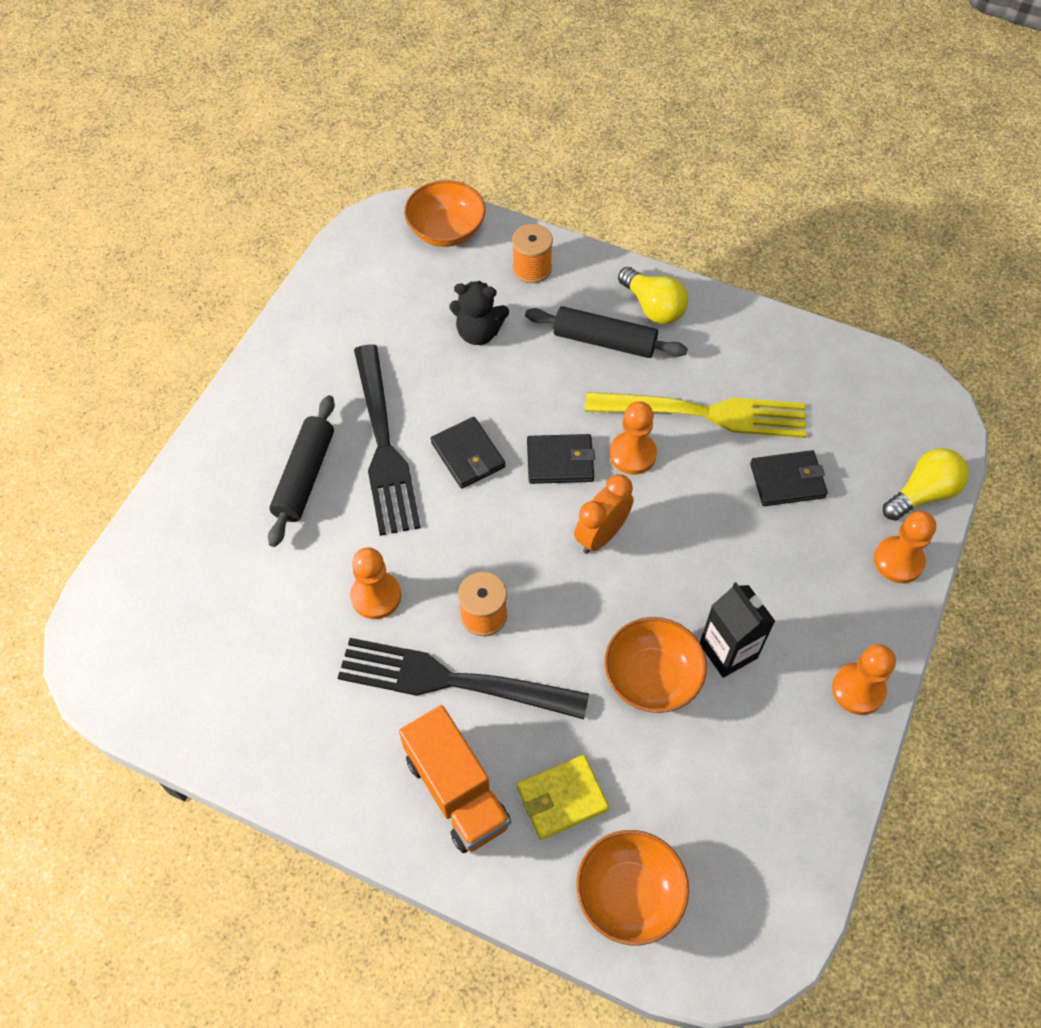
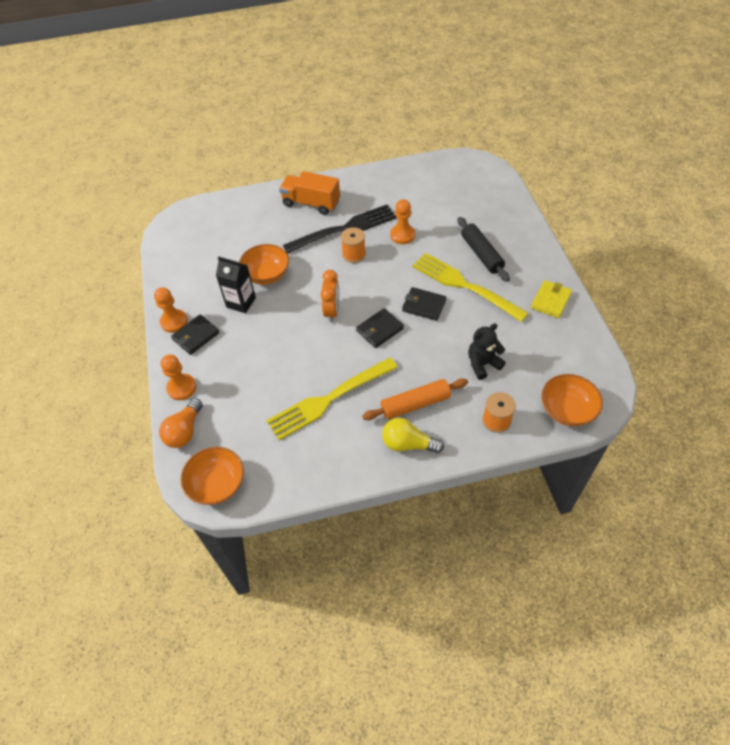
camera: 145 degrees right, 5 degrees down
(384, 445) = (464, 285): black fork -> yellow fork
(562, 798) = (271, 222): yellow wallet -> yellow wallet (550, 301)
(604, 341) = (415, 404): black rolling pin -> orange rolling pin
(629, 894) = (226, 213): orange bowl -> orange bowl (217, 484)
(632, 454) = (348, 355): orange pawn -> none
(787, 480) = (261, 392): black wallet -> black wallet (196, 336)
(923, 493) = (184, 431): yellow light bulb -> orange light bulb

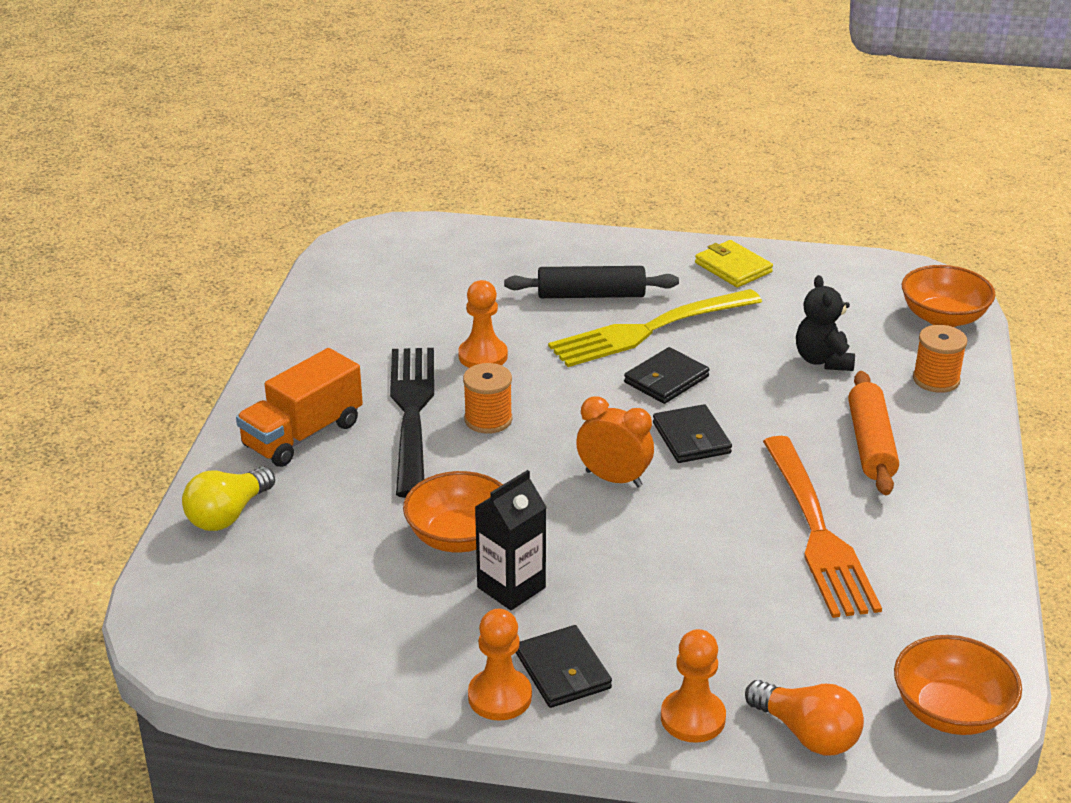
camera: 70 degrees left, 20 degrees down
(329, 399) = (817, 532): yellow fork -> orange fork
(408, 444) = (946, 472): yellow light bulb -> yellow light bulb (228, 515)

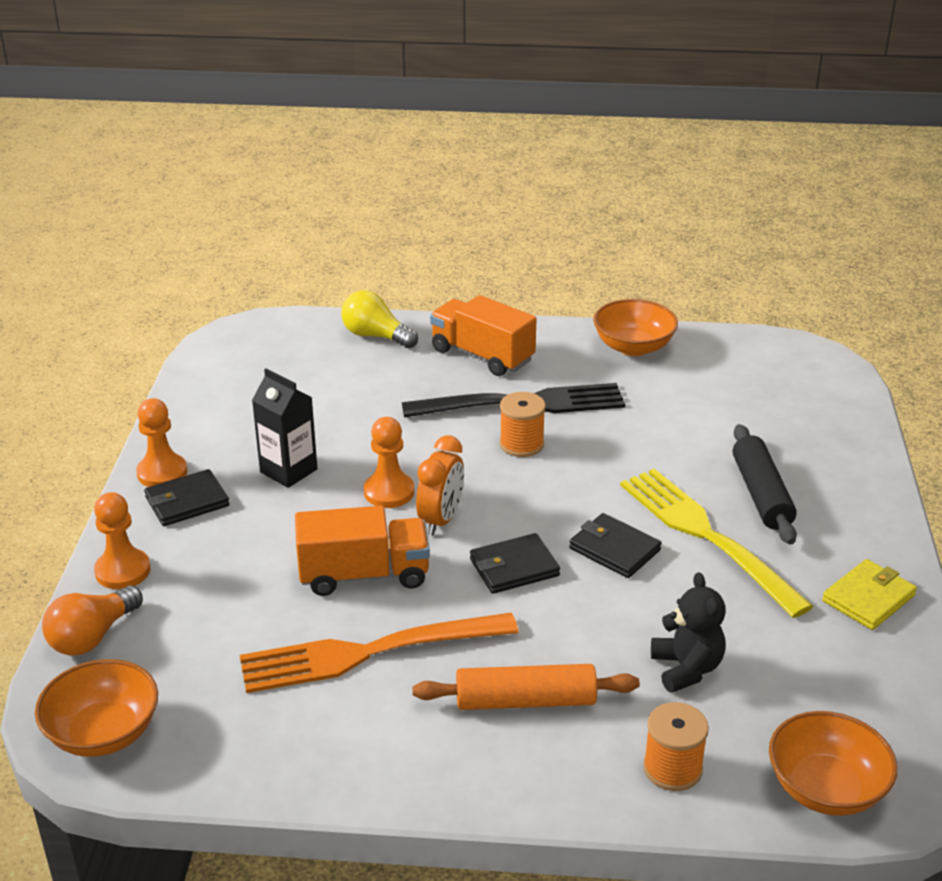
camera: 85 degrees right, 0 degrees up
(459, 537) = (353, 441): orange bowl -> orange bowl (633, 347)
(483, 356) = (624, 434): orange pawn -> orange pawn (389, 492)
(701, 532) = (364, 575): none -> orange truck
(823, 360) = (686, 668): black teddy bear -> black teddy bear turned 90 degrees clockwise

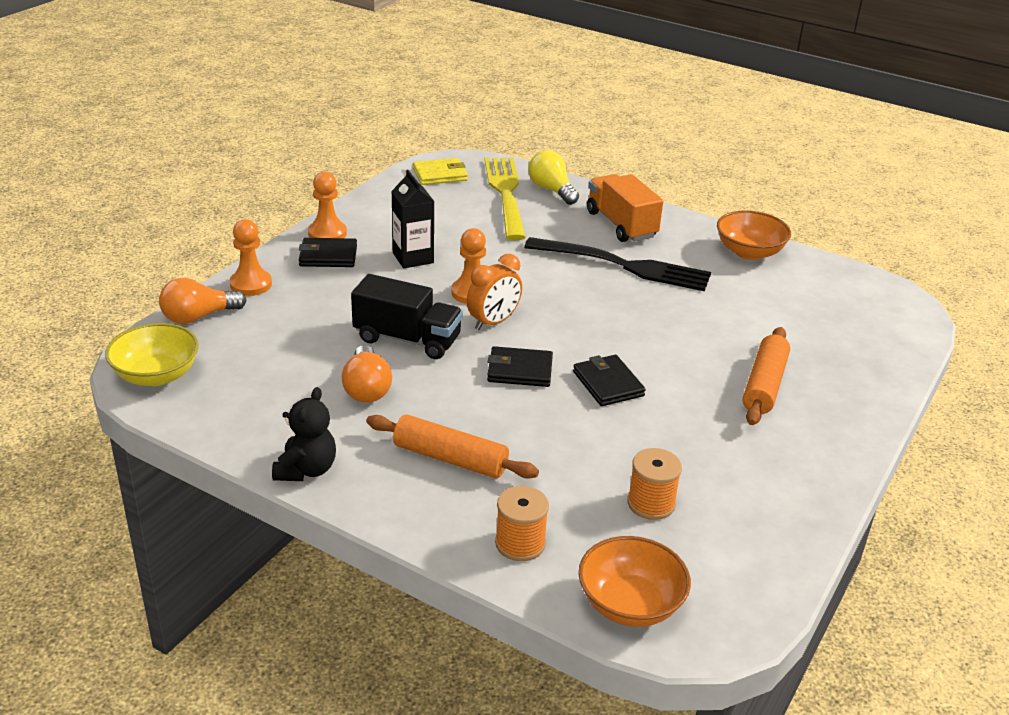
camera: 25 degrees right, 0 degrees up
(103, 733) = (156, 375): orange bowl -> yellow bowl
(364, 575) = (407, 339): orange truck -> black truck
(368, 653) = (366, 388): orange fork -> orange light bulb
(521, 444) = (598, 292): orange spool -> orange spool (651, 503)
(686, 668) = (592, 482): black teddy bear -> black teddy bear (306, 470)
(706, 536) = (691, 399): yellow fork -> yellow fork (505, 194)
(761, 494) = (764, 385): black rolling pin -> orange rolling pin
(868, 598) = (790, 487): yellow wallet -> yellow wallet (440, 174)

